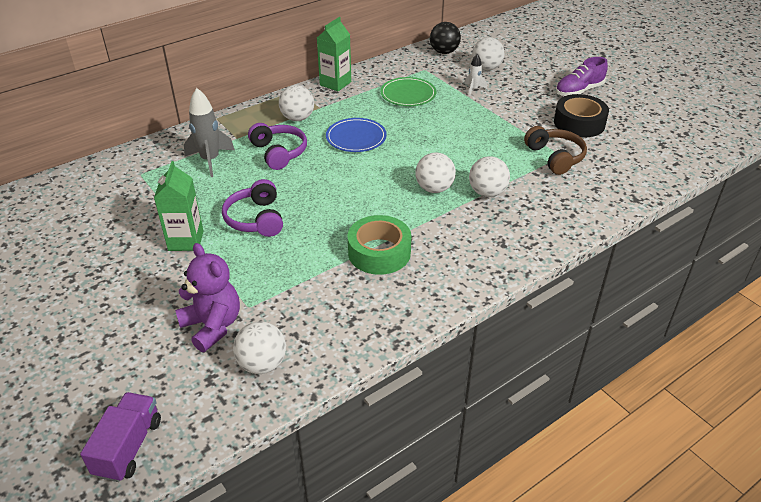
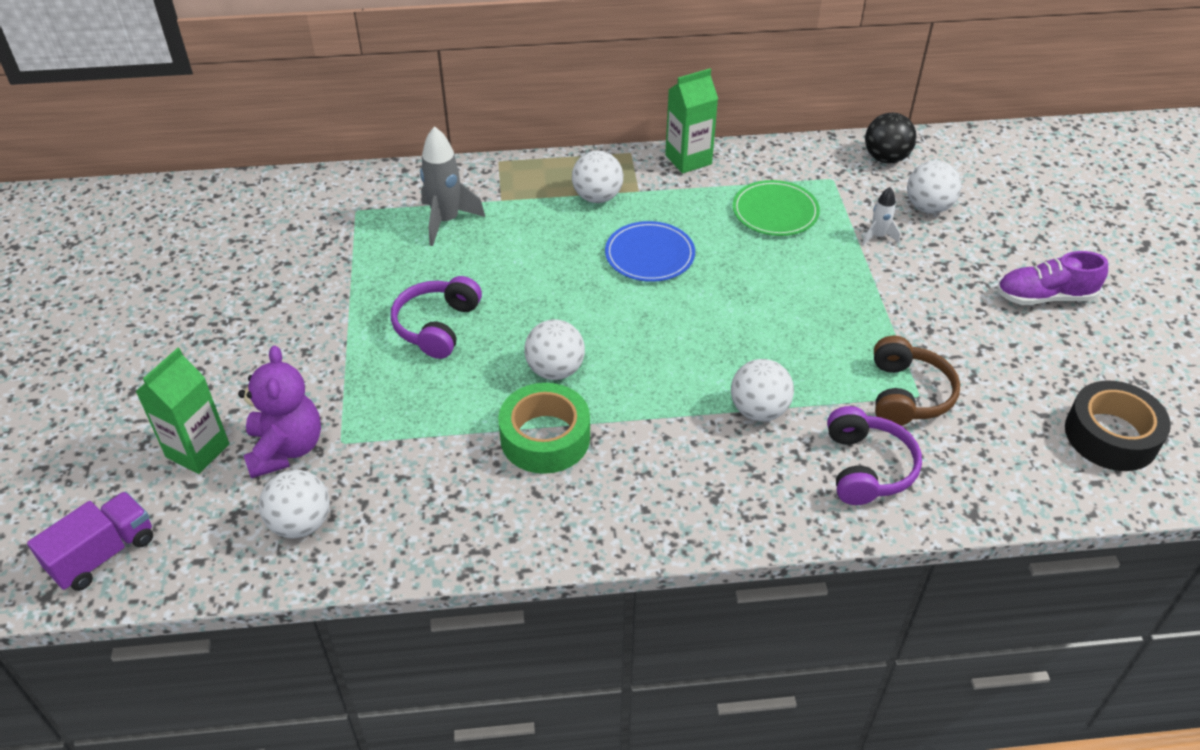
camera: 30 degrees right, 5 degrees up
(186, 241) = (339, 323): green carton -> green carton (197, 450)
(279, 152) = (535, 241): purple headphones -> purple headphones (867, 467)
(434, 188) = (691, 374): white ball -> white ball (555, 370)
(579, 123) = (995, 352): black tape -> black tape (1111, 435)

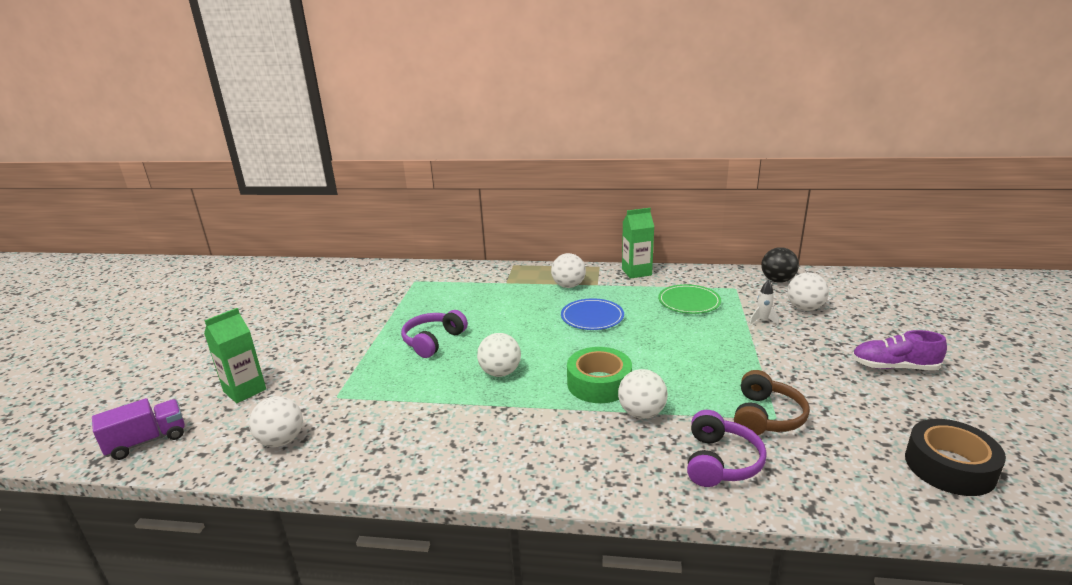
camera: 15 degrees right, 20 degrees down
(286, 449) = (299, 396): purple teddy bear -> none
(446, 221) = (466, 290): grey rocket -> none
(545, 438) = (475, 411): green tape -> green tape (599, 383)

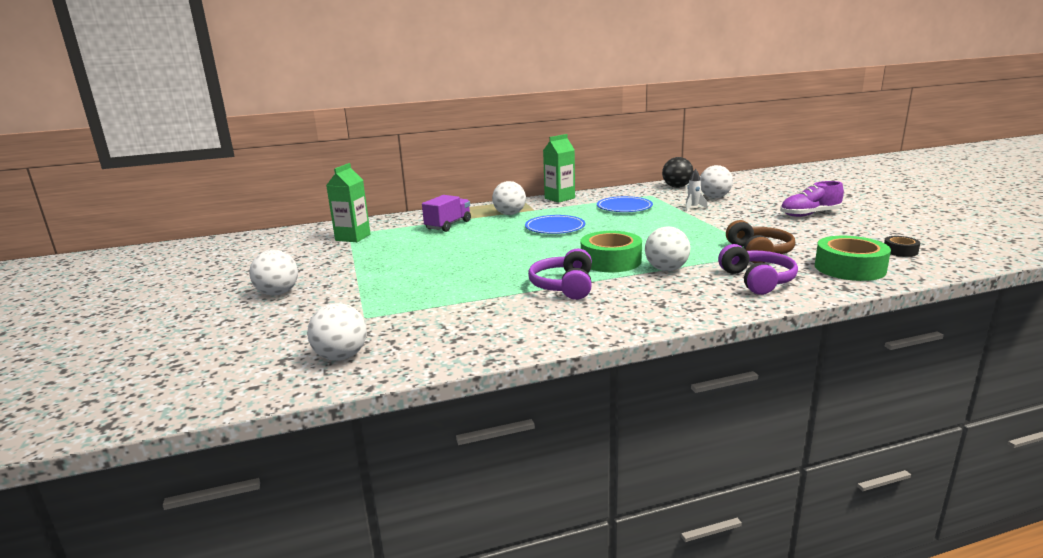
camera: 25 degrees left, 5 degrees down
(147, 441) = (163, 395): purple truck -> purple truck (448, 225)
(245, 390) = (246, 335): green carton -> green carton (353, 237)
(433, 341) = (422, 265): purple headphones -> purple headphones (564, 286)
(500, 372) = (515, 271): white ball -> white ball (278, 293)
(689, 302) = (624, 207): green plate -> blue plate
(850, 476) = (849, 268): none -> green tape
(949, 466) = (900, 251): black tape -> black tape, size x0.50

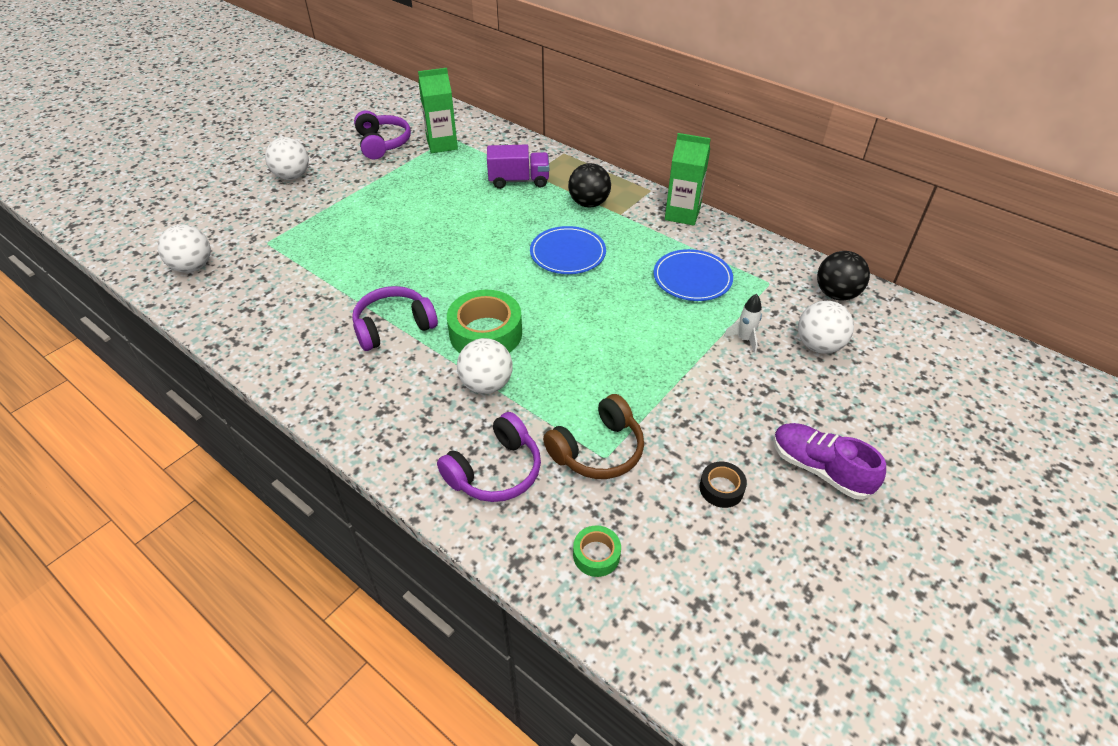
camera: 55 degrees right, 25 degrees up
(305, 254) = (382, 143): none -> purple headphones
(509, 214) = (589, 203): white ball -> black ball
(849, 268) = (596, 555): green tape -> green tape, size x0.50
(900, 251) = (712, 606): black tape -> black tape (721, 488)

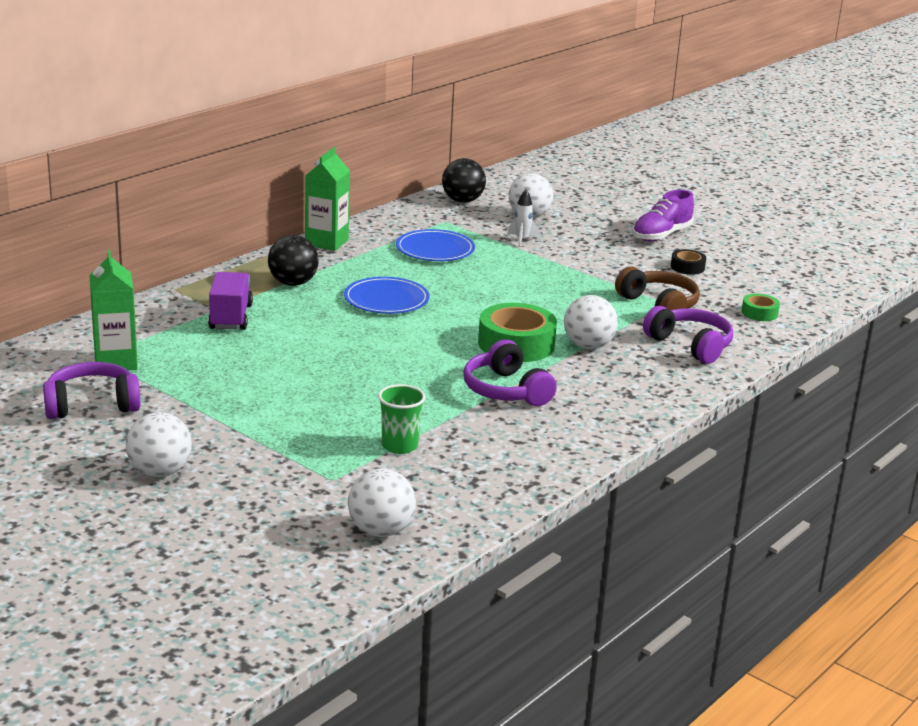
camera: 90 degrees left, 20 degrees down
(307, 271) = (399, 446): none -> green cup

